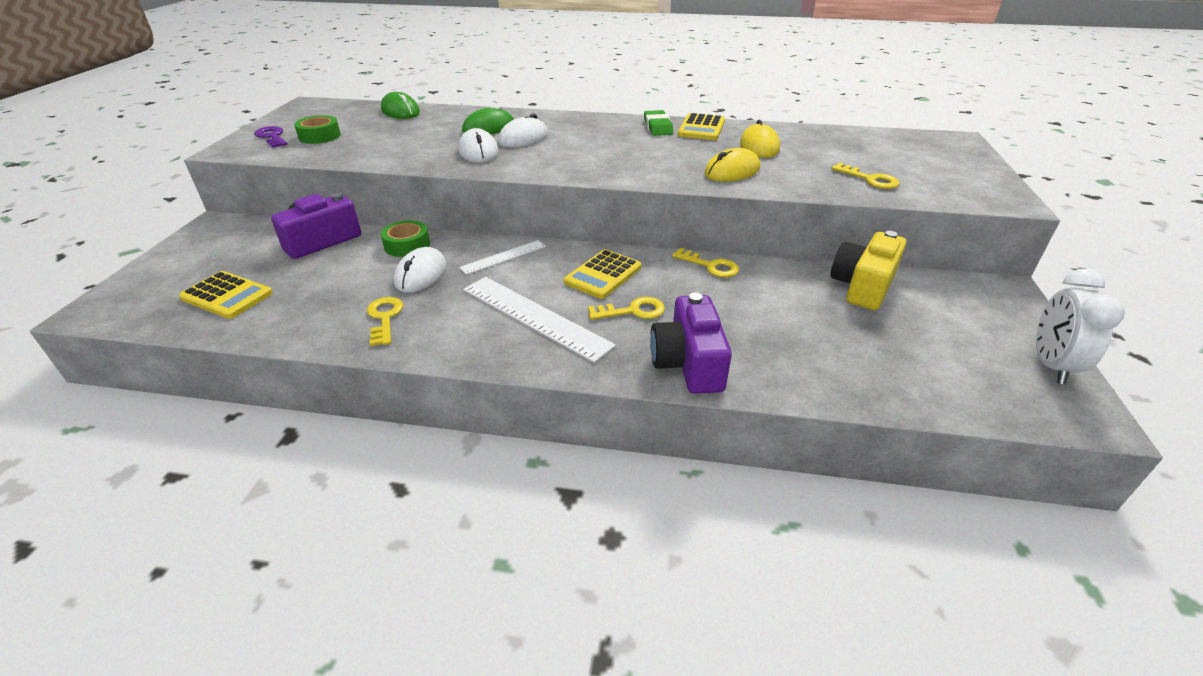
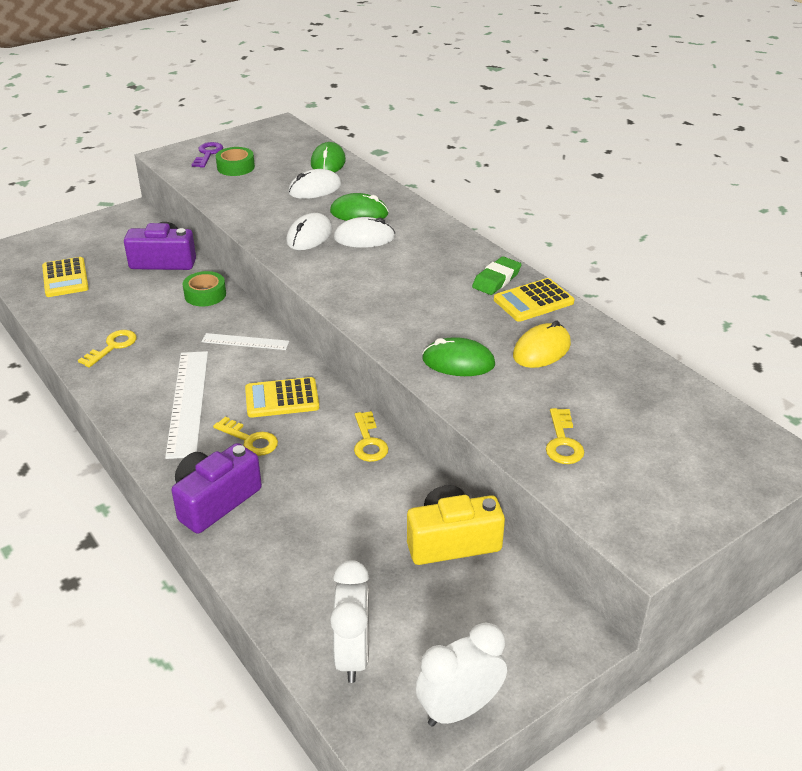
camera: 45 degrees right, 0 degrees up
(421, 274) = (178, 325): white mouse -> white mouse (315, 189)
(732, 171) = (458, 362): yellow mouse -> green mouse
(954, 384) = (353, 655): none -> white clock

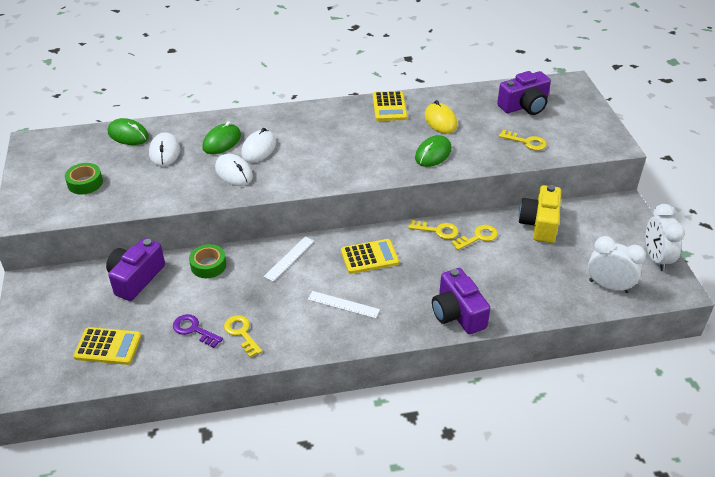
camera: 65 degrees left, 5 degrees up
(187, 402) = (343, 304): white ruler -> white ruler, size x0.57
(208, 154) = (43, 193): purple key -> purple key (194, 330)
(250, 440) = (404, 283): yellow key -> yellow key (478, 237)
(282, 398) = (369, 257): yellow calculator -> yellow calculator turned 120 degrees counterclockwise
(496, 280) = (355, 112): green eraser -> none
(659, 420) = (524, 106): none -> purple camera

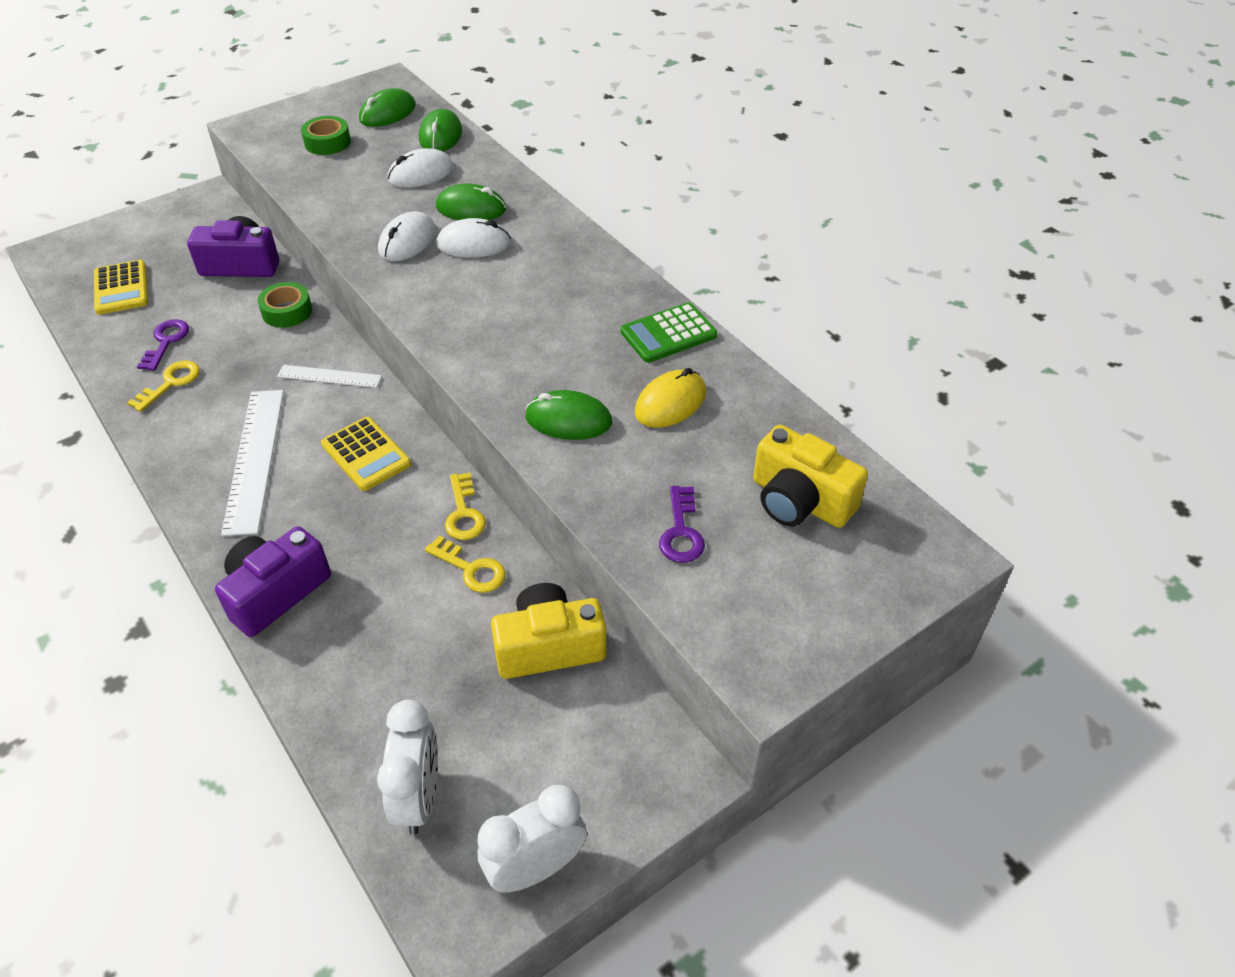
camera: 65 degrees right, 5 degrees up
(75, 150) = (387, 113): none -> green mouse
(343, 304) = (254, 459): white ruler -> white ruler, size x1.76
(389, 107) = (668, 334): yellow calculator -> green calculator
(524, 106) = (799, 501): purple camera -> yellow camera
(526, 142) = (681, 531): yellow key -> purple key

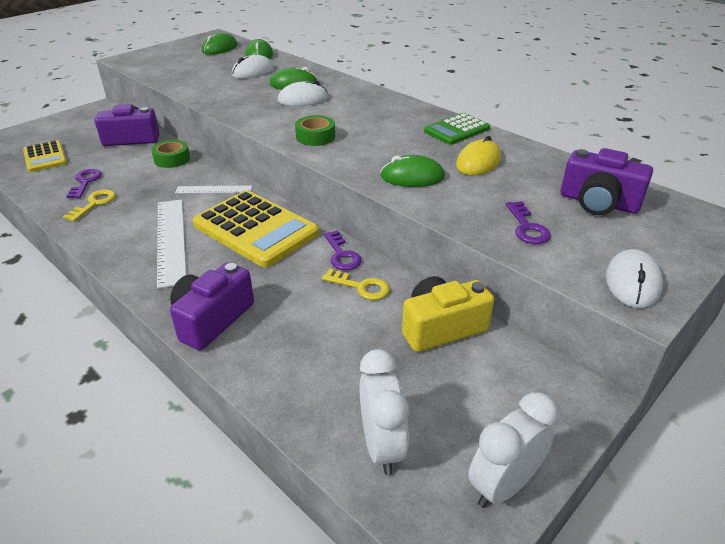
camera: 10 degrees left, 10 degrees down
(327, 142) = (184, 62): green tape -> green tape (315, 137)
(366, 454) = (256, 229): yellow calculator -> yellow calculator, size x1.77
(407, 241) = (256, 101): white mouse -> white mouse (632, 282)
(464, 513) = (342, 255): yellow key -> purple key
(799, 501) = (598, 203): yellow camera -> purple camera

